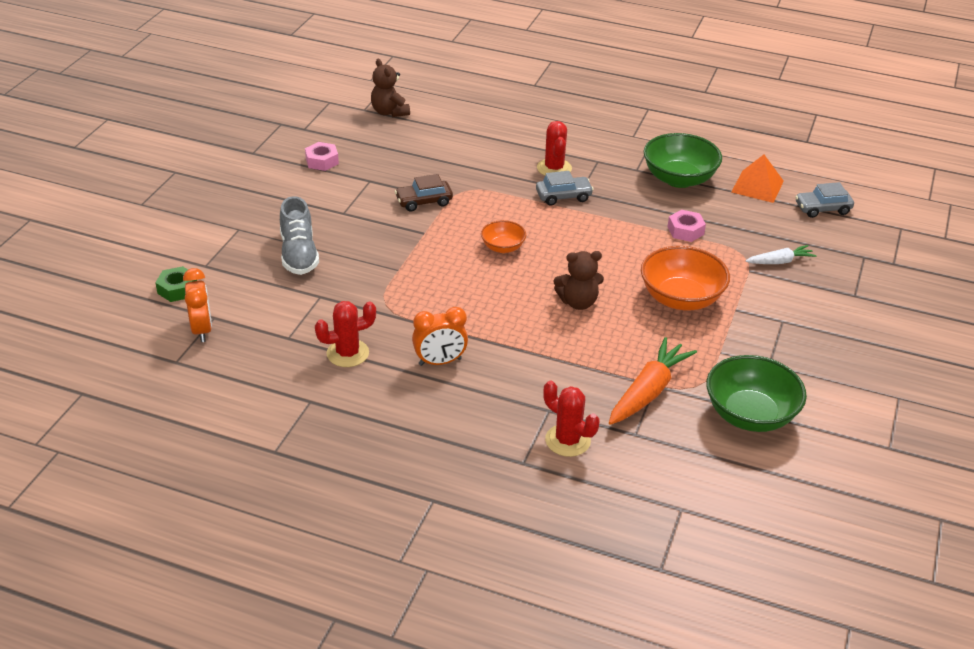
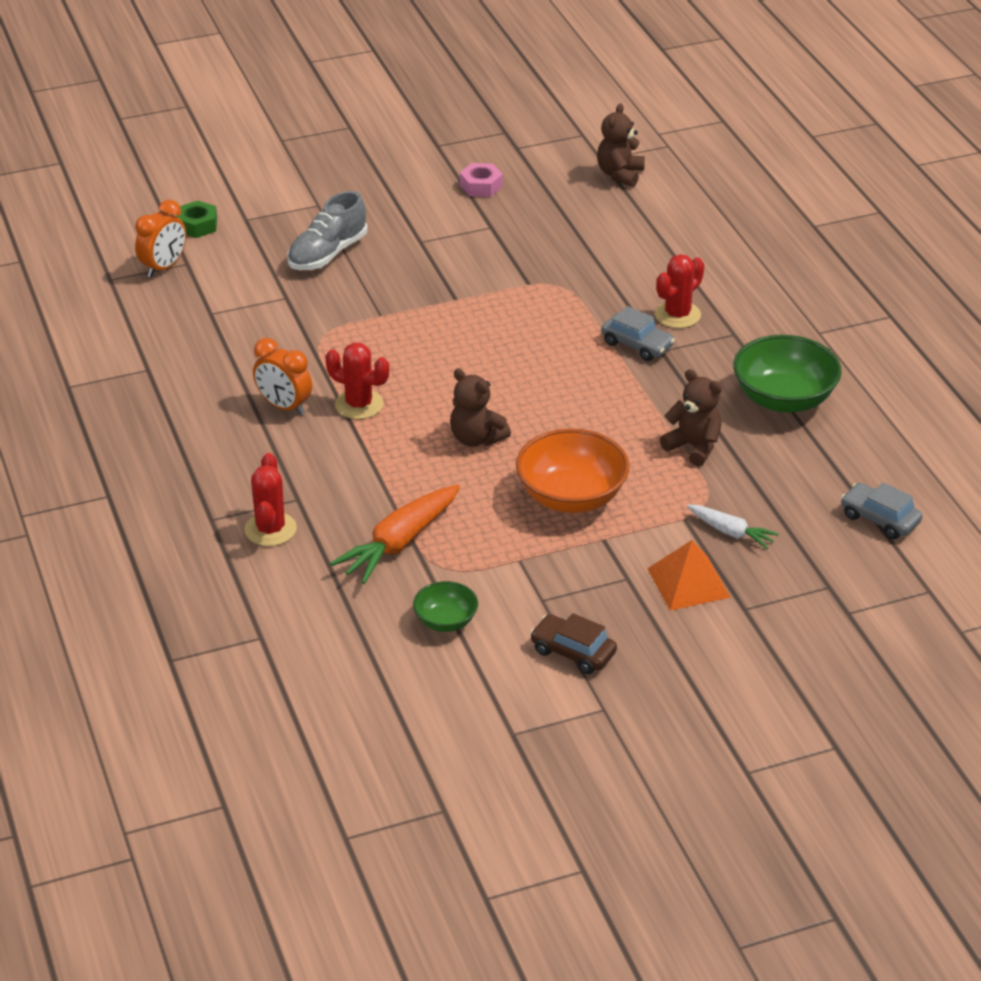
camera: 50 degrees right, 0 degrees up
(347, 353) = (231, 353): red cactus -> red cactus (359, 404)
(424, 201) = (503, 273): brown car -> brown car (573, 652)
(503, 247) = (498, 353): orange bowl -> none
(648, 391) = (399, 543): orange carrot -> orange carrot turned 135 degrees clockwise
(685, 231) = (693, 447): pink nut -> brown teddy bear
(750, 415) = (445, 621): green bowl -> green bowl, size x0.54
(757, 186) = (853, 456): orange pyramid -> orange pyramid (688, 582)

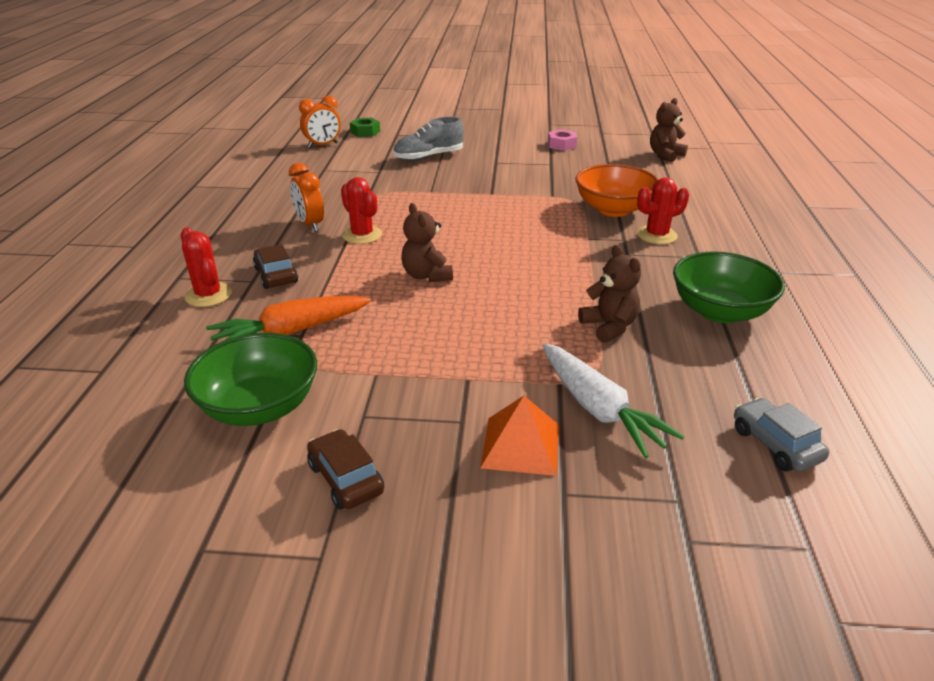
camera: 25 degrees right, 5 degrees down
(270, 529) = (208, 295): red cactus -> red cactus turned 60 degrees counterclockwise
(316, 485) = (276, 275): none -> brown car
(445, 621) = (260, 407): green bowl -> green bowl, size x1.84
(571, 497) = (467, 336): orange bowl -> orange bowl (613, 209)
(637, 345) = (609, 246): grey car -> none
(731, 532) = (598, 409): white carrot -> white carrot, size x1.73

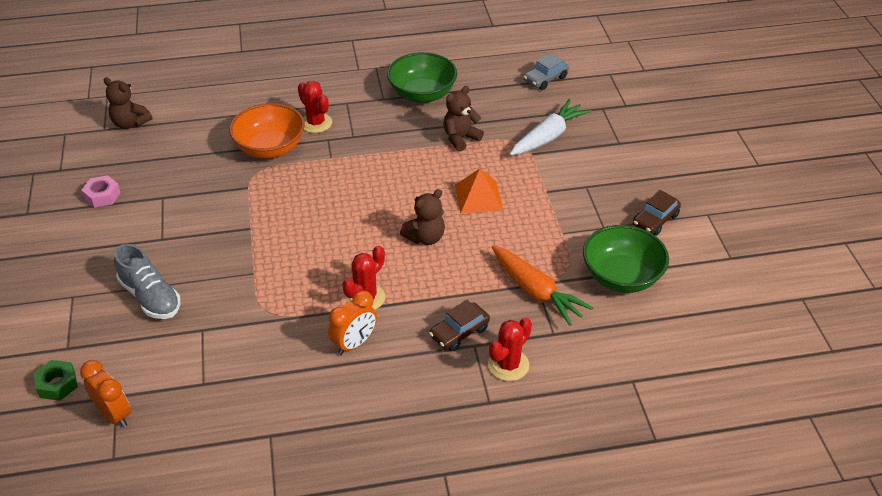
camera: 105 degrees left, 10 degrees up
(521, 445) = (593, 161): orange pyramid -> orange pyramid (478, 197)

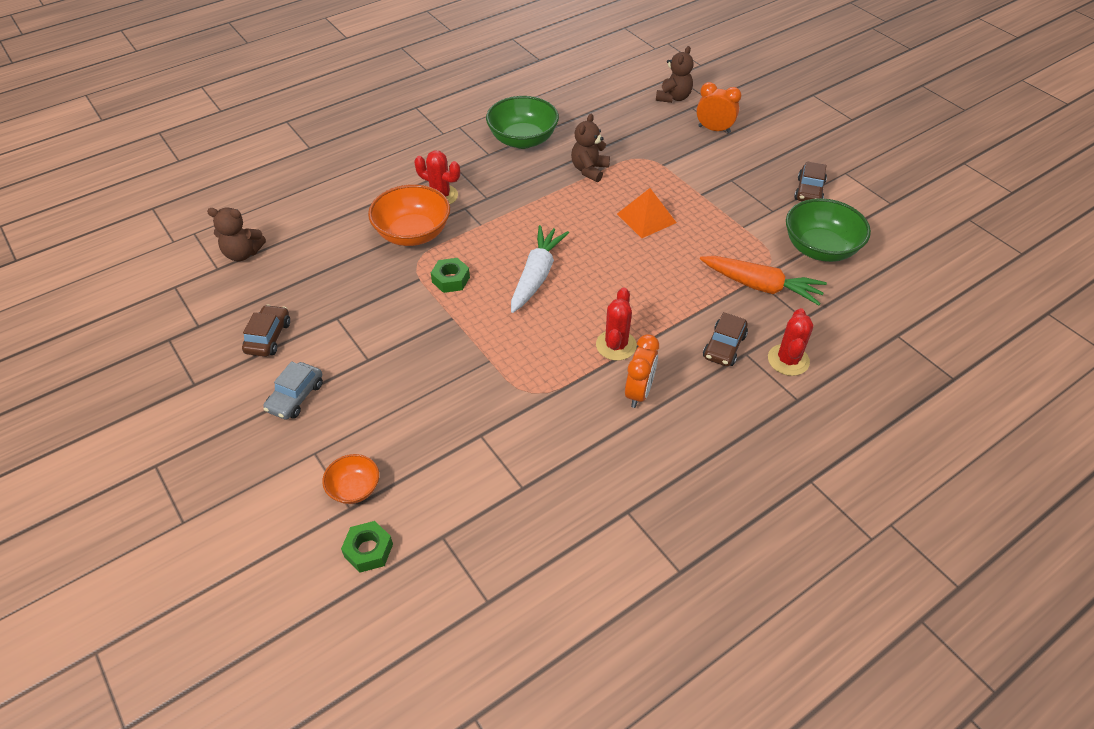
camera: 25 degrees left, 5 degrees up
(80, 334) = (354, 488): none -> orange bowl
(102, 196) = (268, 337): pink nut -> brown car
(114, 414) = (454, 556): orange clock -> orange clock (714, 129)
(150, 297) = (401, 422): grey shoe -> none
(272, 196) = (450, 279): none -> green nut
(425, 237) = (627, 271): brown teddy bear -> brown teddy bear (673, 97)
(545, 79) = (623, 95): grey car -> grey car (295, 397)
(548, 136) = (665, 145): white carrot -> white carrot (536, 275)

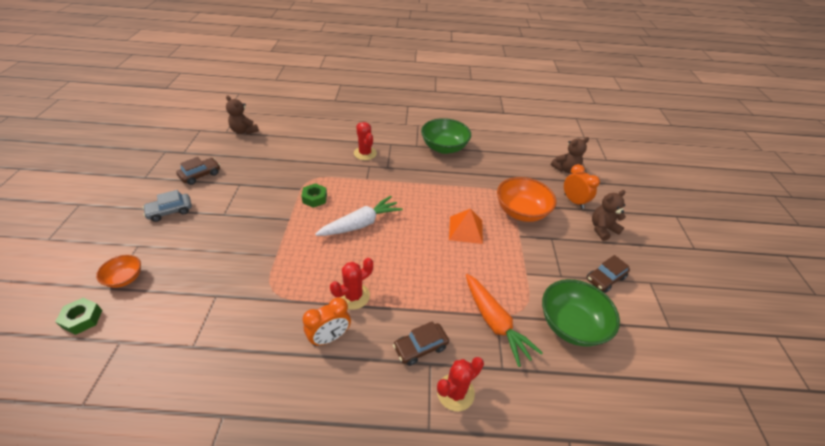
camera: 35 degrees right, 5 degrees down
(413, 234) = (327, 164): orange bowl -> orange bowl (521, 212)
(589, 170) = (463, 183): brown teddy bear -> brown teddy bear (602, 229)

